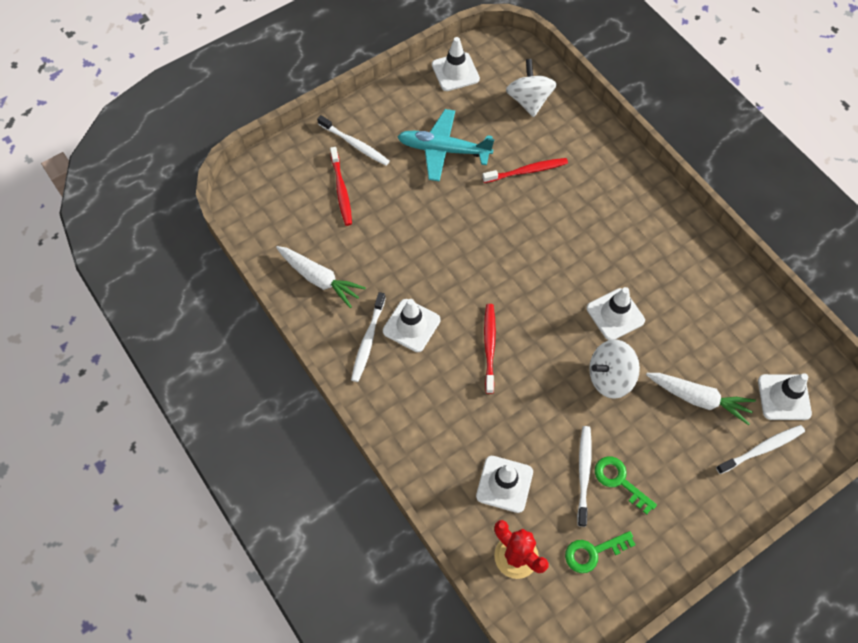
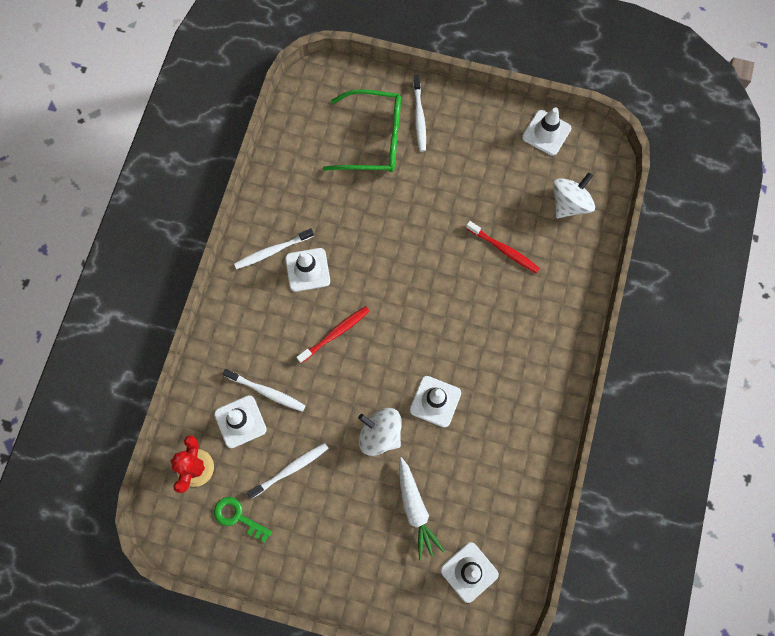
camera: 50 degrees right, 10 degrees up
(319, 279) = (292, 182): white carrot -> none
(341, 190) = (373, 139): red toothbrush -> green glasses
(444, 150) = (469, 179): turquoise plane -> none
(619, 481) = (305, 498): green key -> none
(762, 449) = (412, 583): white toothbrush -> white toothbrush (266, 392)

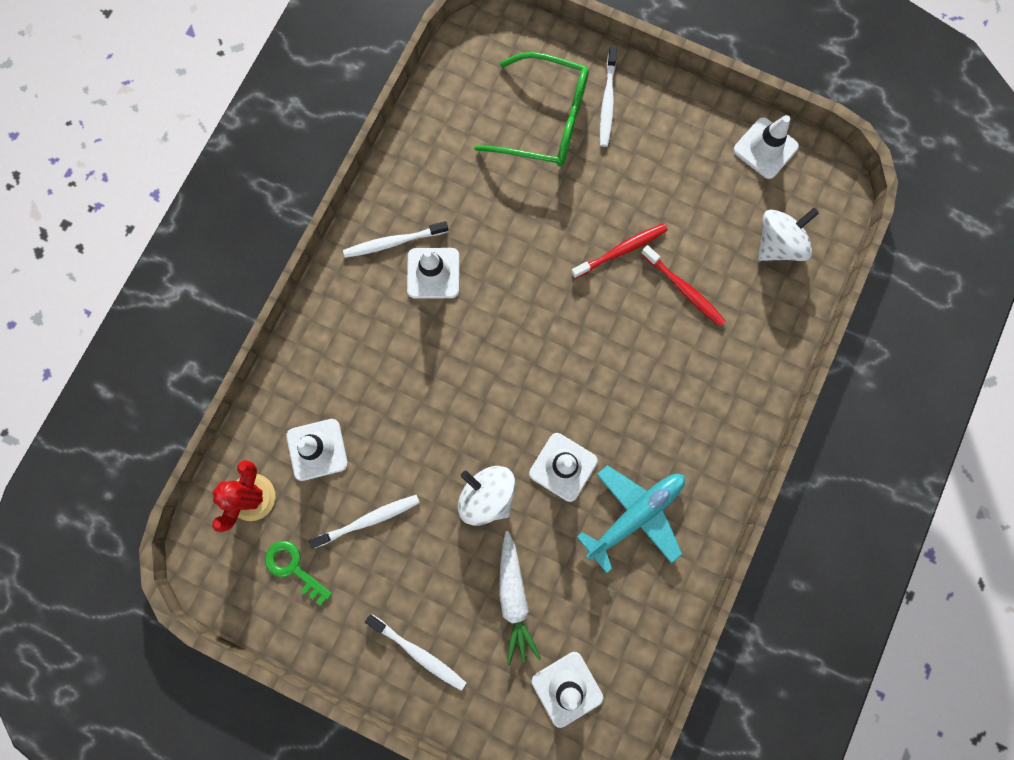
camera: 10 degrees right, 5 degrees up
(266, 392) = (356, 418): white toothbrush -> white toothbrush (418, 653)
(335, 333) = (453, 359): red toothbrush -> red toothbrush (621, 250)
(497, 429) = (634, 515): none -> turquoise plane

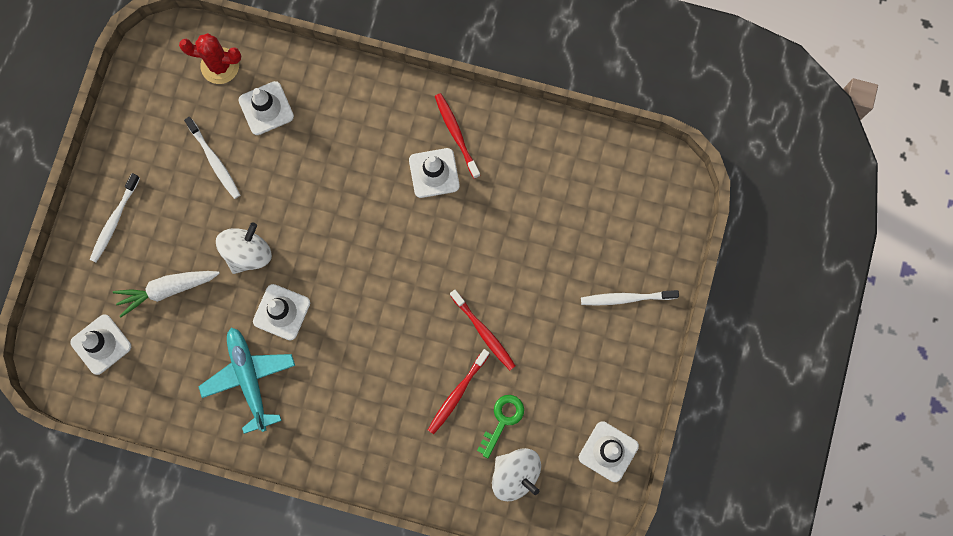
camera: 80 degrees right, 0 degrees up
(293, 568) = (168, 110): green key -> green key (502, 420)
(393, 242) = (456, 134): white toothbrush -> red toothbrush
(544, 121) = (596, 244): green glasses -> none
(634, 515) = (249, 379): turquoise plane -> turquoise plane turned 150 degrees counterclockwise

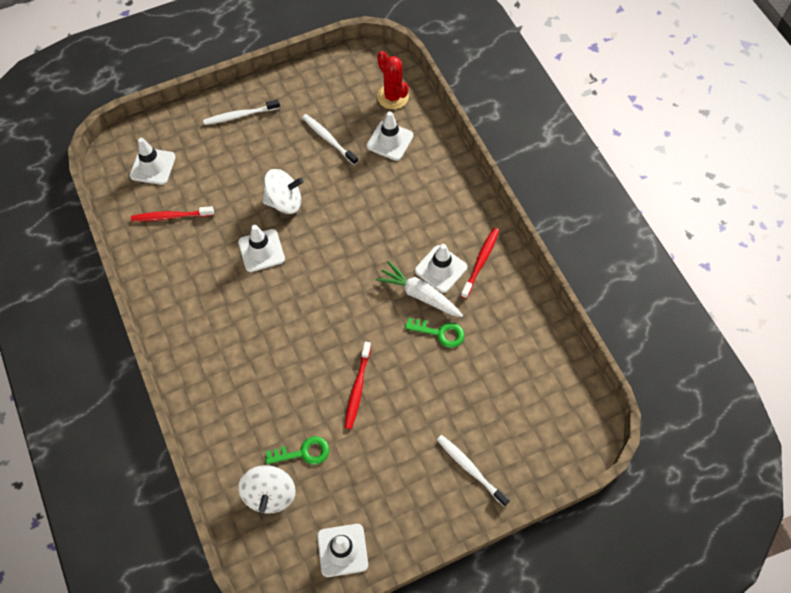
camera: 50 degrees right, 15 degrees down
(167, 289) = (220, 175): white carrot -> white carrot (419, 295)
(214, 161) = (328, 139): white toothbrush -> white toothbrush turned 120 degrees clockwise
(249, 379) = (199, 266): turquoise plane -> none
(457, 394) = (297, 405): red toothbrush -> red toothbrush (171, 216)
(492, 224) = (440, 333): none -> green key

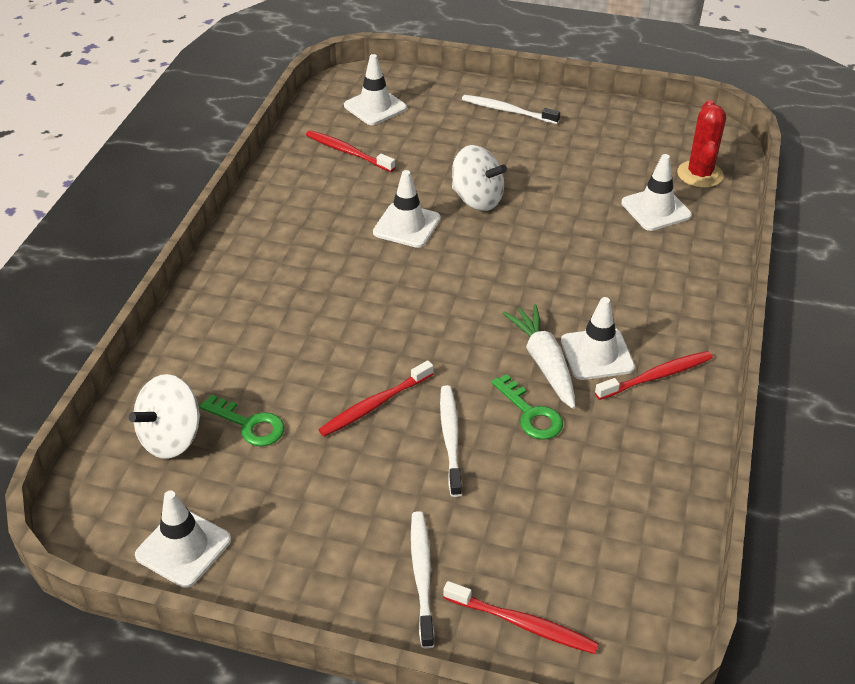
camera: 40 degrees right, 20 degrees down
(328, 139) = (584, 173): white toothbrush -> white toothbrush (450, 438)
(536, 456) = (523, 624): none -> red toothbrush

